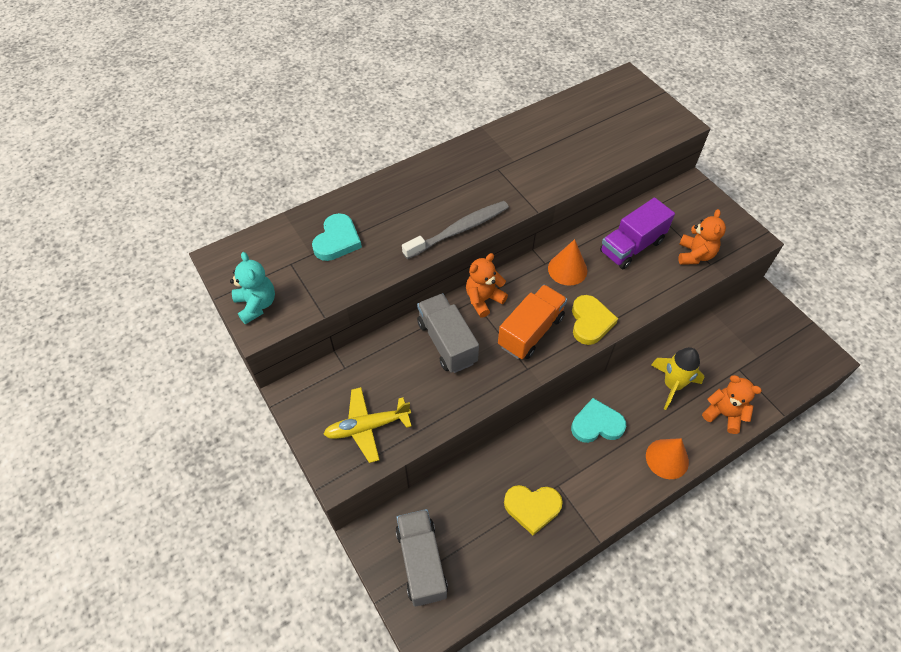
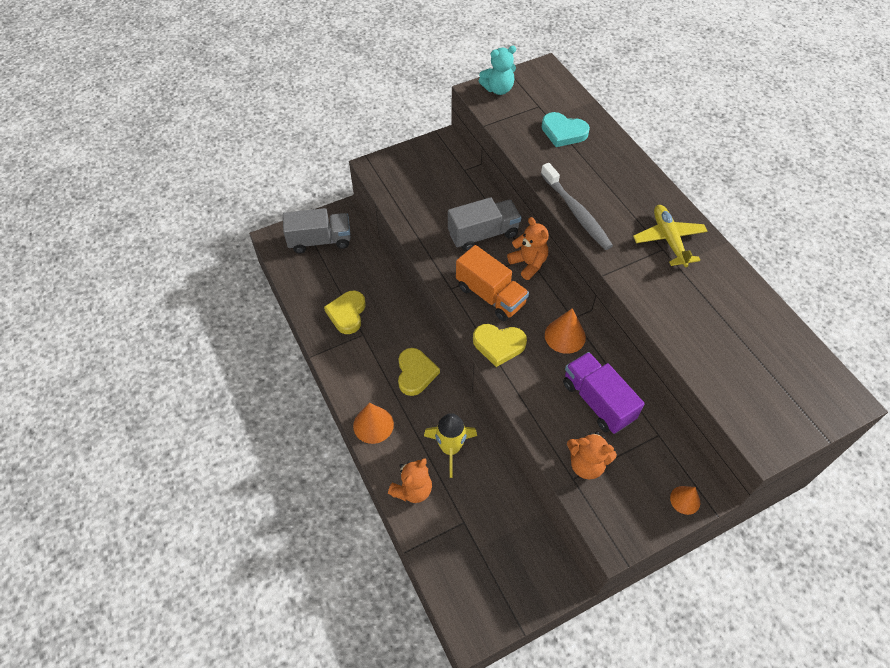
camera: 95 degrees right, 0 degrees up
(367, 427) = (409, 182): yellow plane -> yellow plane (668, 239)
(596, 424) = (415, 373): turquoise heart -> yellow heart
(703, 195) = (685, 500): none -> orange cone

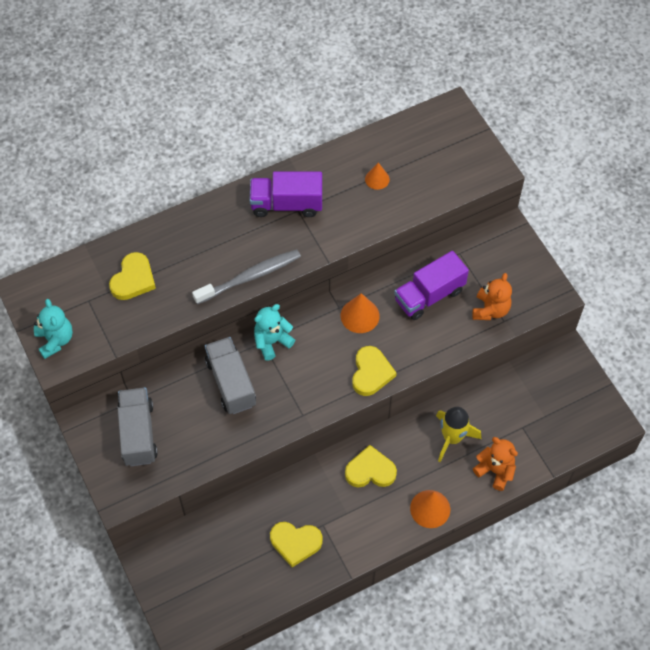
camera: 90 degrees left, 5 degrees up
(320, 241) = (189, 582): grey truck -> grey truck (138, 433)
(490, 295) = (312, 378): orange truck -> none
(528, 264) = (272, 342): orange teddy bear -> turquoise teddy bear
(563, 132) = (133, 279): turquoise heart -> yellow heart
(668, 239) = (286, 204): yellow plane -> purple truck
(685, 500) = (516, 242): orange cone -> orange cone (377, 179)

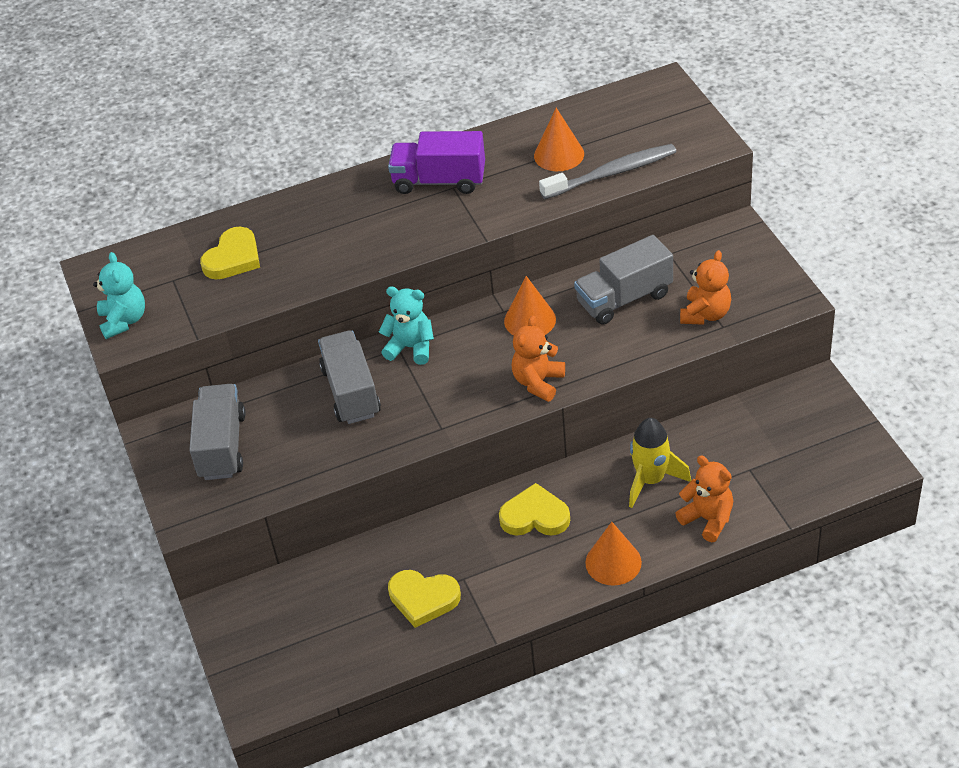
camera: 10 degrees right, 15 degrees down
(250, 277) = (382, 255): grey toothbrush -> grey toothbrush (612, 173)
(272, 342) = (411, 348): turquoise teddy bear -> turquoise teddy bear turned 45 degrees clockwise
(371, 373) = (538, 382): yellow heart -> orange teddy bear
(377, 179) = (559, 155): orange cone -> orange cone, size x1.57
(429, 295) = (624, 298): purple truck -> grey truck

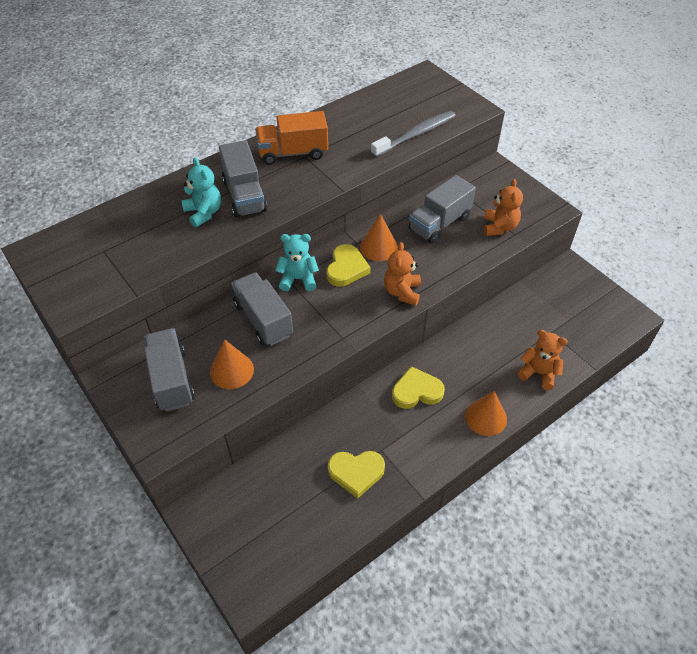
camera: 20 degrees left, 5 degrees up
(124, 320) = (69, 289): turquoise teddy bear -> turquoise teddy bear (204, 213)
(233, 258) = (149, 228): yellow heart -> yellow heart (346, 268)
(359, 231) = (244, 195): none -> grey truck
(439, 181) = (293, 153): purple truck -> orange truck
(559, 155) = (373, 126): orange cone -> orange cone (231, 370)
(651, 480) = (488, 350): yellow rocket -> none

